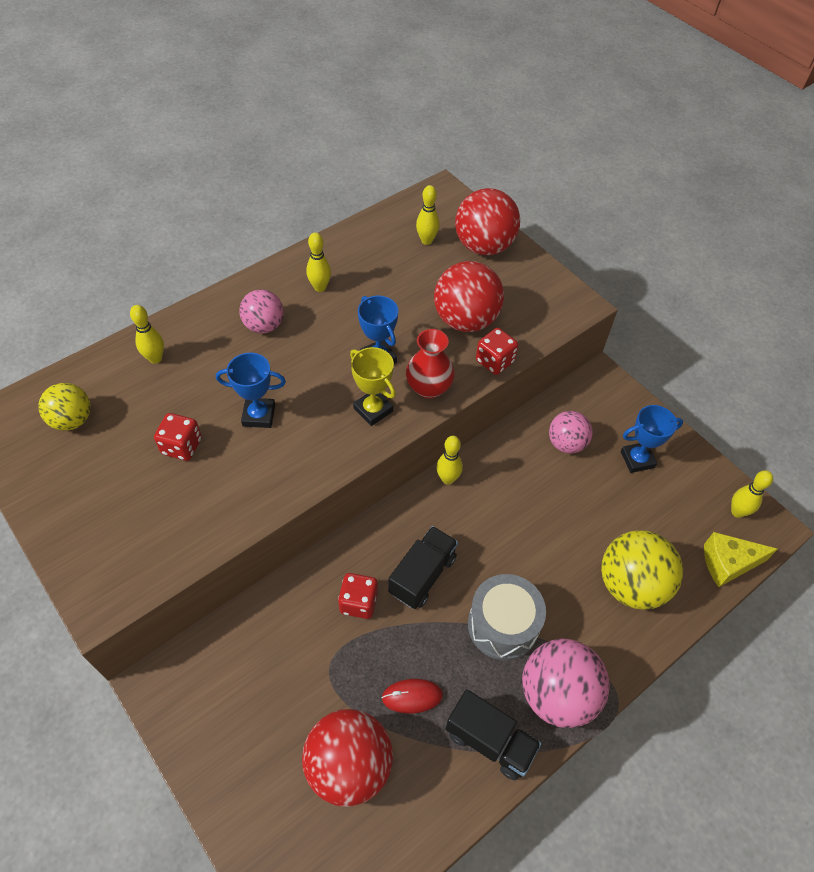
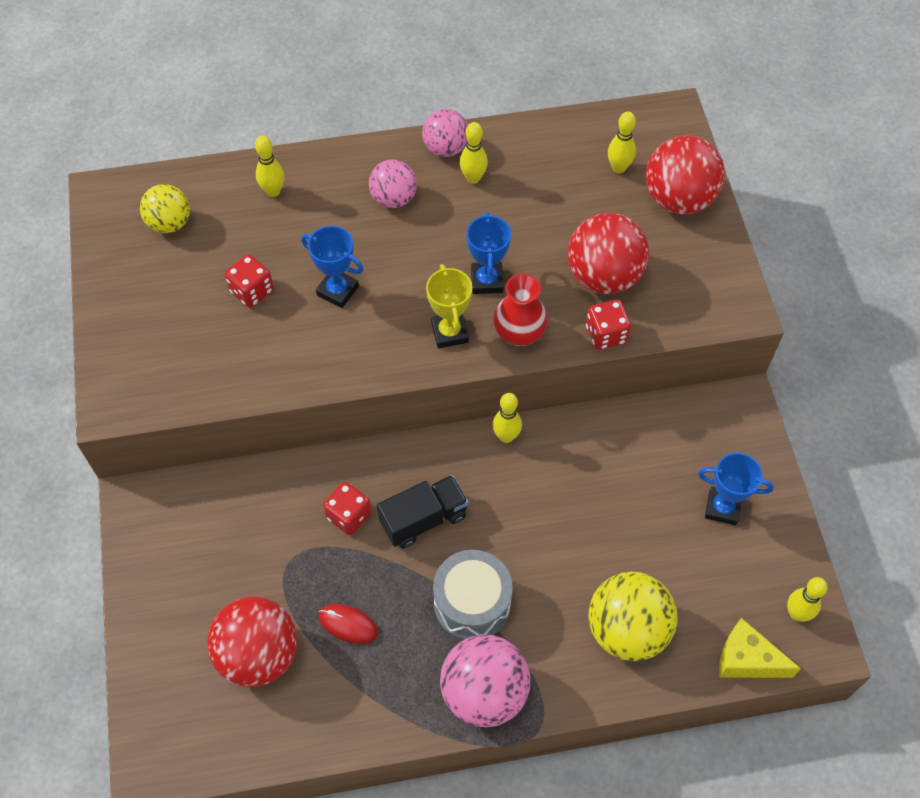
camera: 30 degrees right, 5 degrees up
(489, 741) = (394, 699): black truck -> none
(566, 443) = (655, 456): pink ball -> pink ball (445, 148)

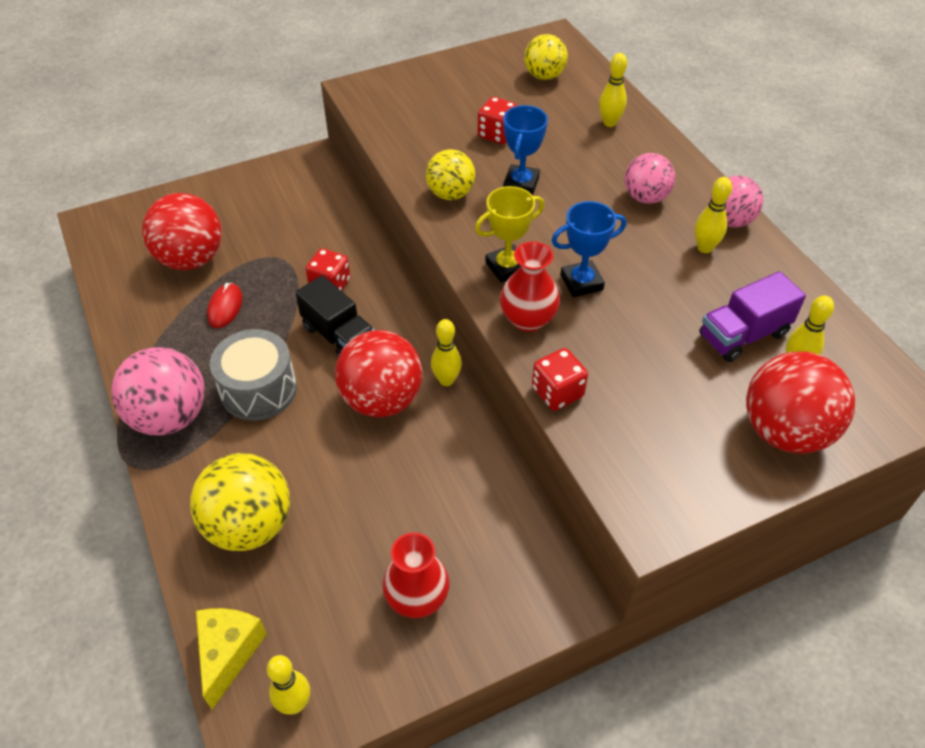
camera: 75 degrees right, 10 degrees down
(330, 354) = (450, 194): none -> yellow ball
(579, 188) = (743, 335): none -> purple truck
(603, 276) = (634, 377): red ball -> red ball (382, 399)
(722, 508) = (417, 598): blue trophy -> red vase

